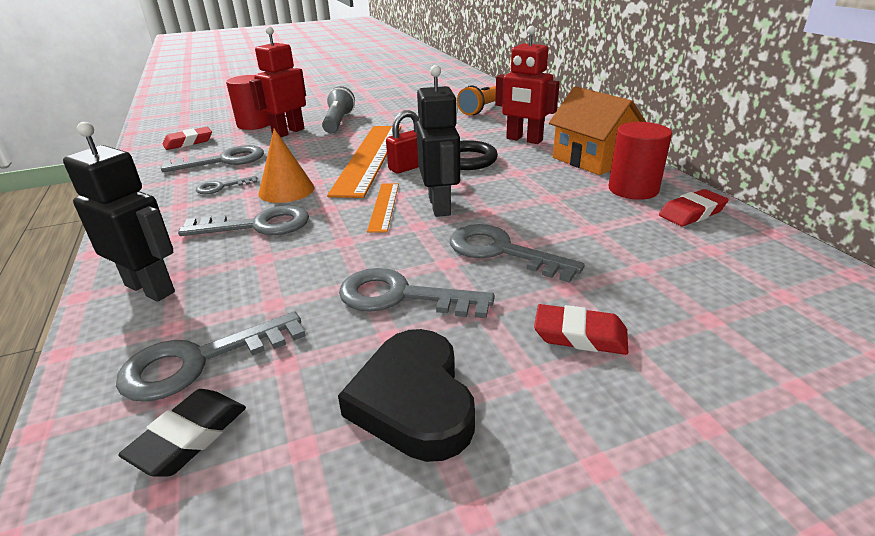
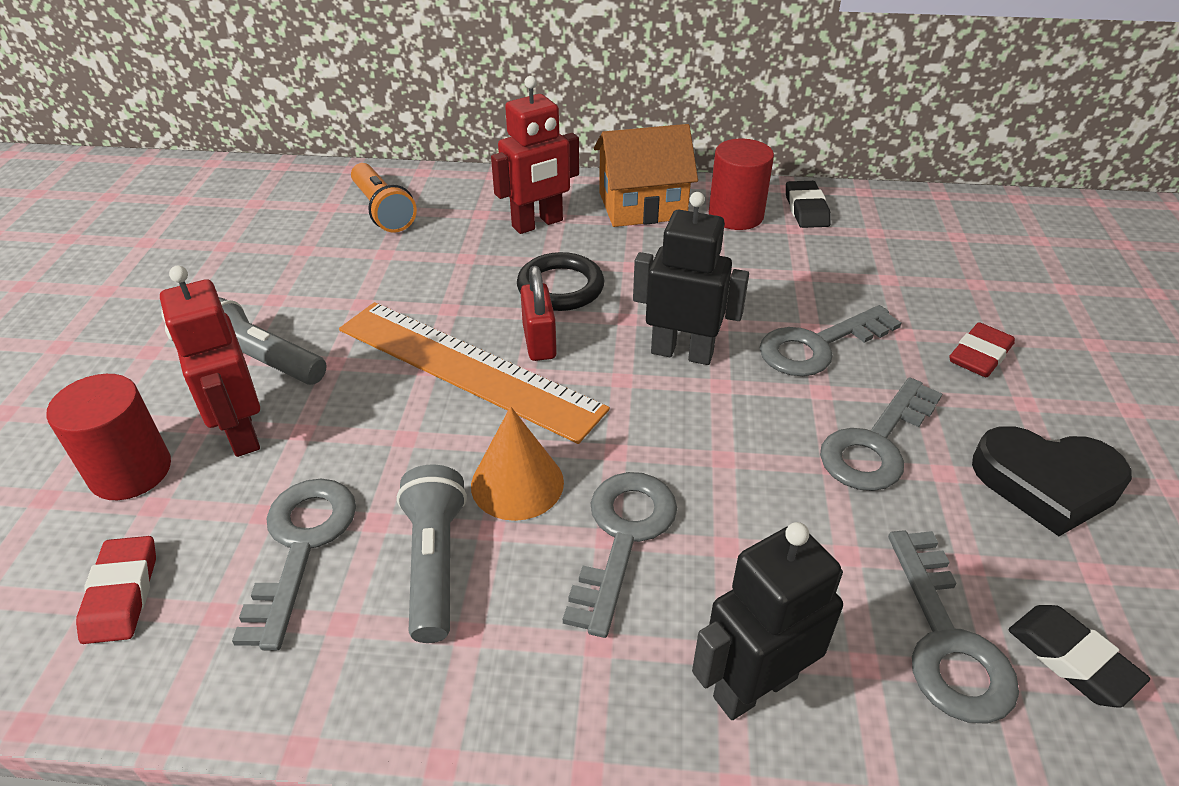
camera: 65 degrees left, 10 degrees up
(222, 187) = (434, 563): grey key -> grey flashlight
(384, 206) = (649, 398): orange ruler -> none
(692, 213) = (806, 209): red eraser -> black eraser

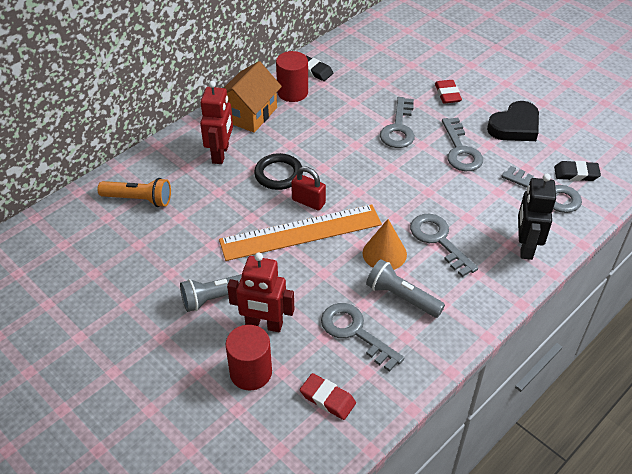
camera: 50 degrees left, 5 degrees up
(682, 352) = (362, 166): black robot -> none

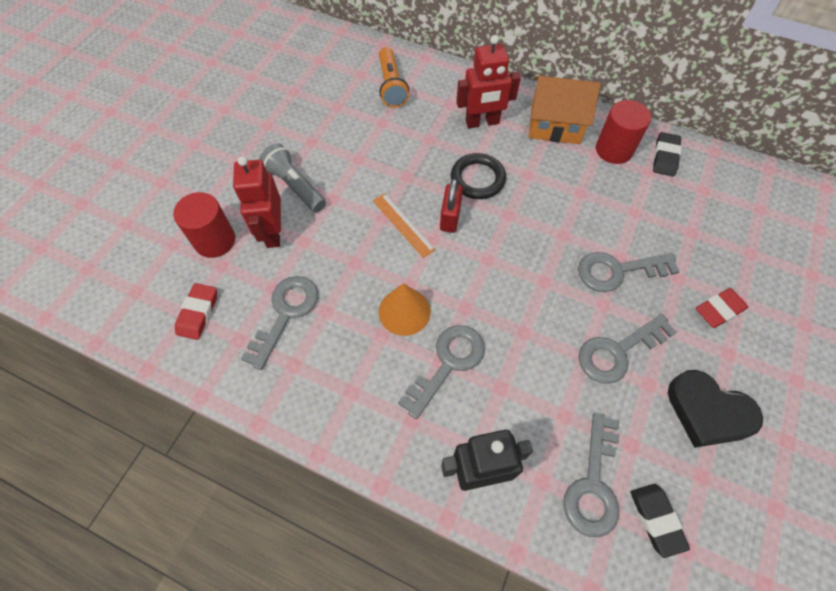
camera: 70 degrees right, 15 degrees up
(301, 232) = (403, 224): orange ruler -> orange ruler, size x0.48
(402, 297) = (347, 346): grey flashlight -> none

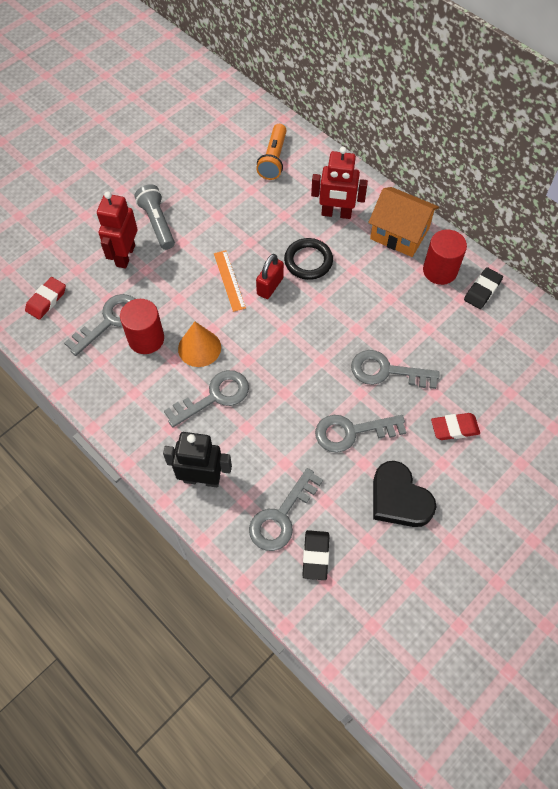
camera: 20 degrees right, 0 degrees up
(215, 240) = (79, 248): red cylinder -> red cylinder (146, 339)

